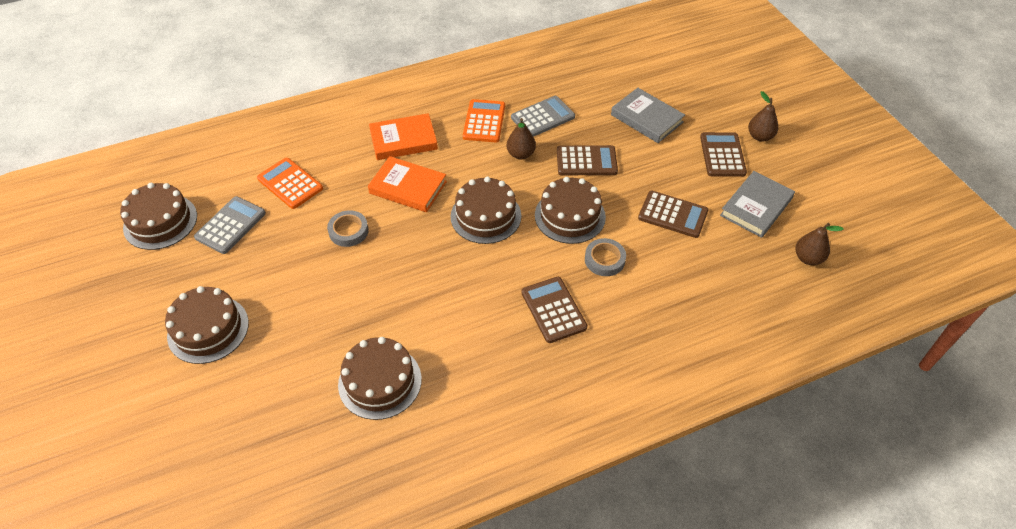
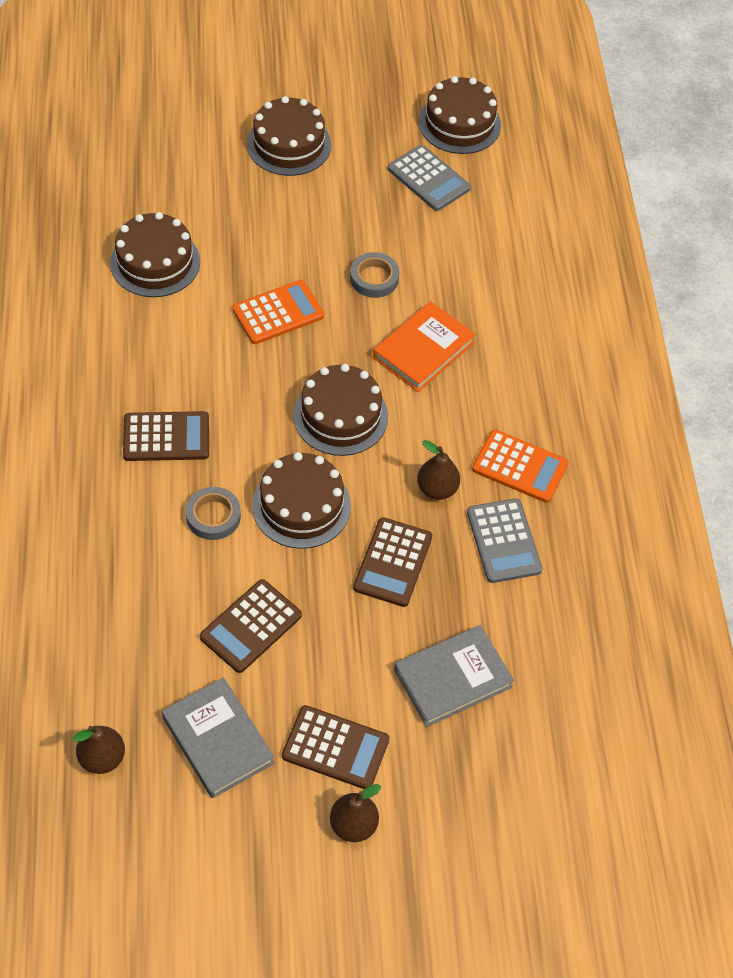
camera: 105 degrees right, 5 degrees up
(290, 184) = (476, 239): orange calculator -> orange calculator (278, 313)
(403, 140) = (514, 366): orange book -> none

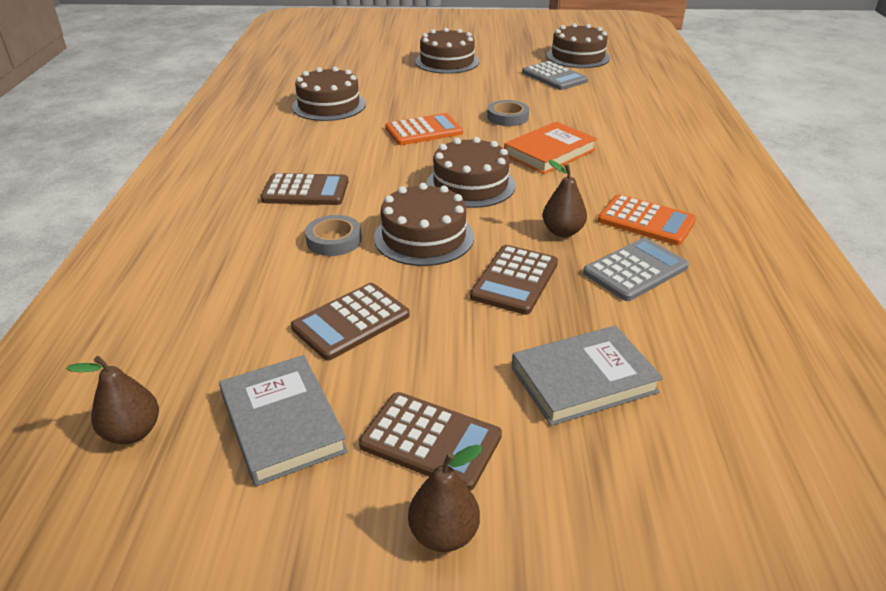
camera: 10 degrees right, 20 degrees down
(504, 541) = (635, 270): grey calculator -> grey calculator turned 120 degrees counterclockwise

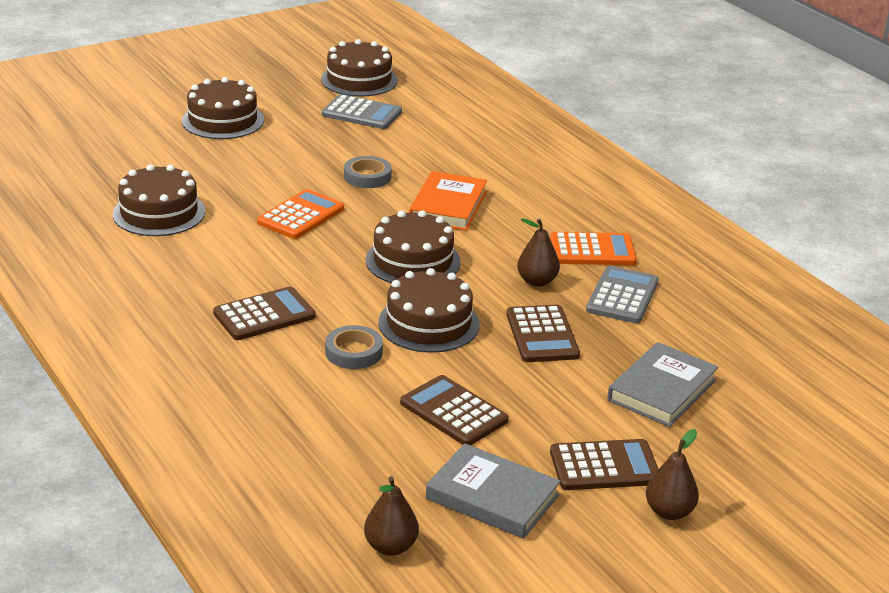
camera: 35 degrees left, 5 degrees down
(351, 322) = (453, 412): brown calculator -> brown calculator turned 120 degrees clockwise

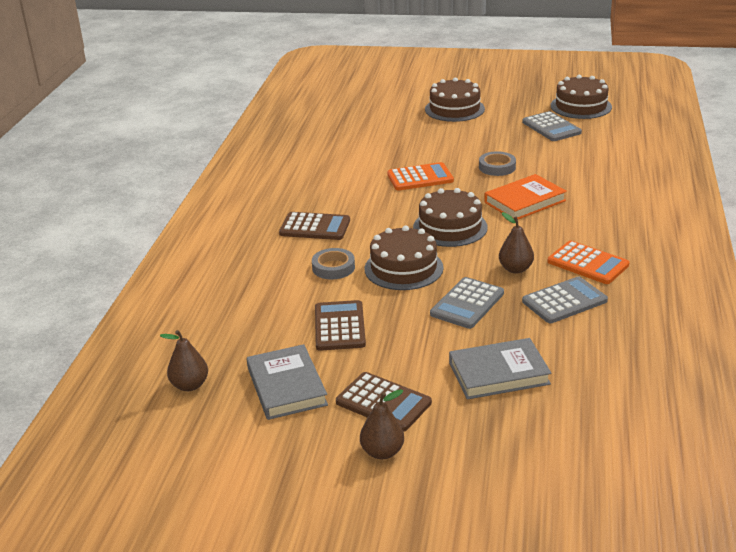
camera: 45 degrees right, 0 degrees up
(159, 213) = (341, 151): brown cake -> none
(542, 335) = (467, 304): brown calculator -> grey calculator

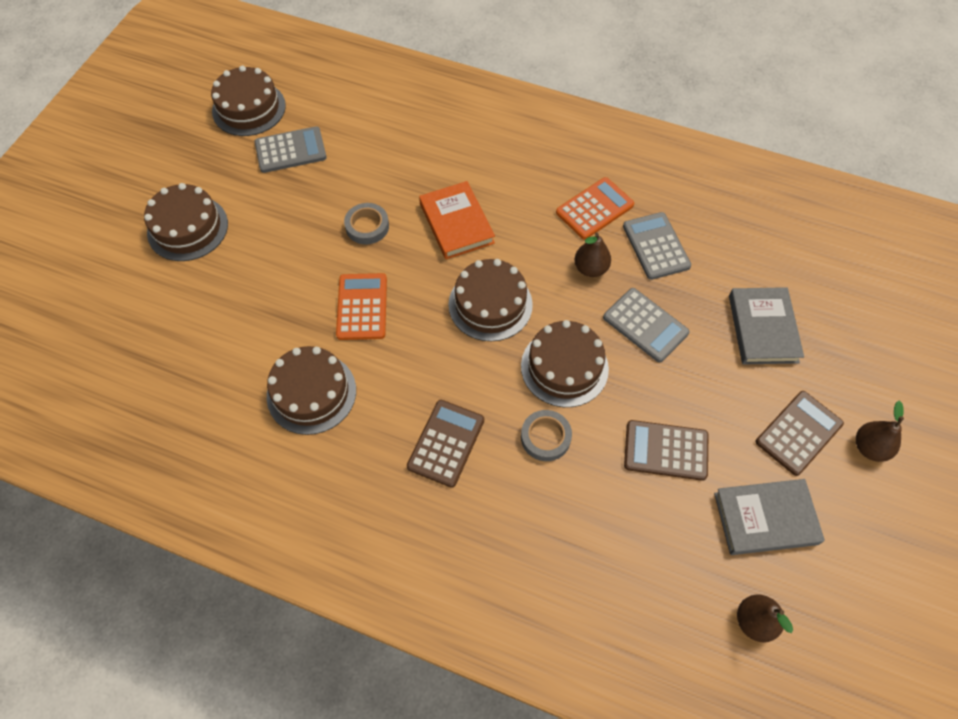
camera: 80 degrees left, 30 degrees up
(339, 173) = (311, 393): none -> brown cake

